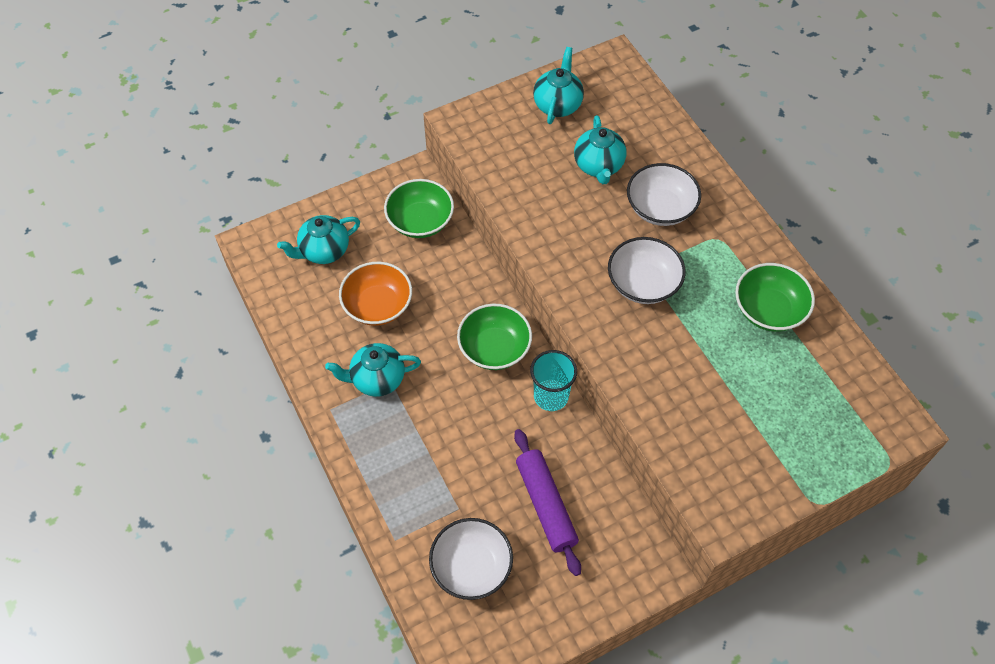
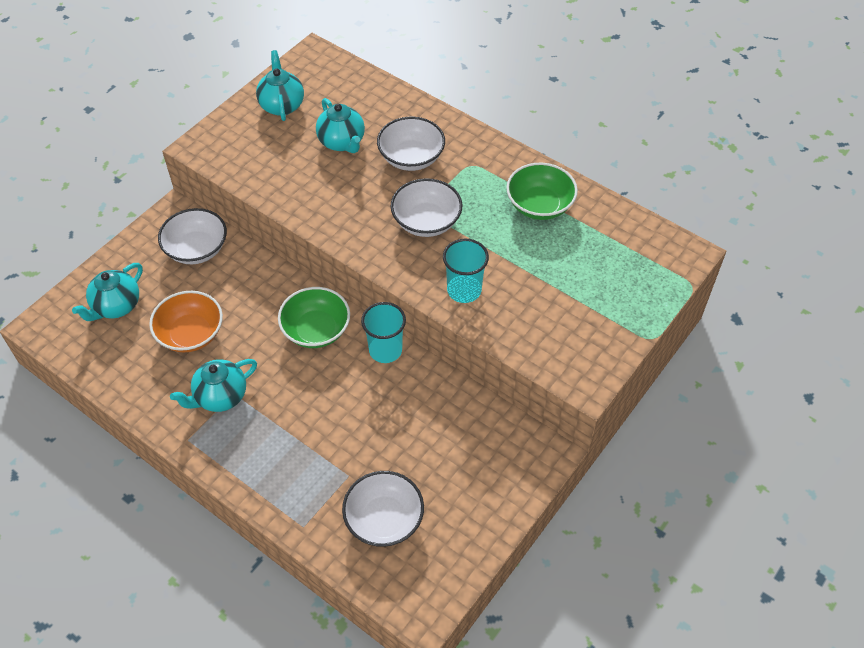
camera: 25 degrees left, 5 degrees down
(420, 221) = (196, 249): green bowl -> white bowl
(545, 505) = (424, 441): purple rolling pin -> none
(646, 372) = (464, 290): none -> turquoise cup

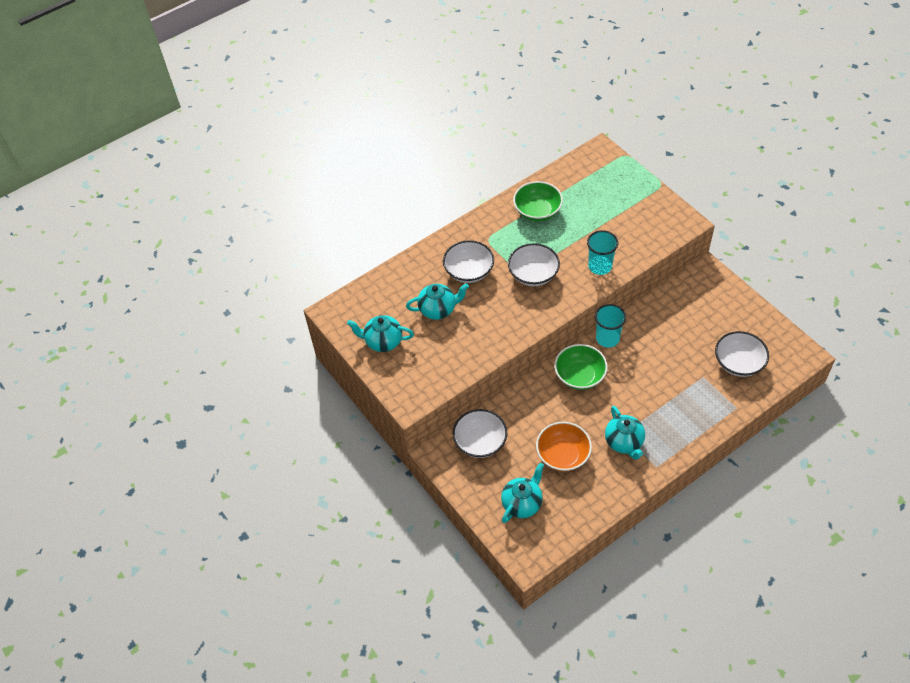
camera: 70 degrees left, 0 degrees up
(116, 306) = (522, 503): turquoise teapot -> turquoise teapot turned 105 degrees counterclockwise

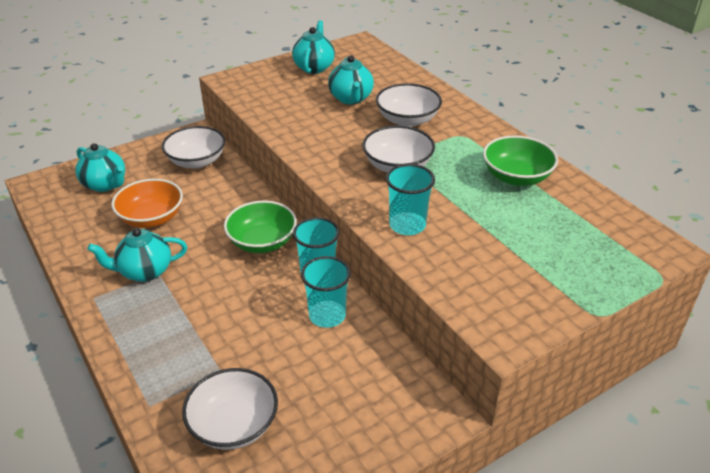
camera: 90 degrees right, 15 degrees down
(645, 329) = (327, 315): none -> turquoise cup

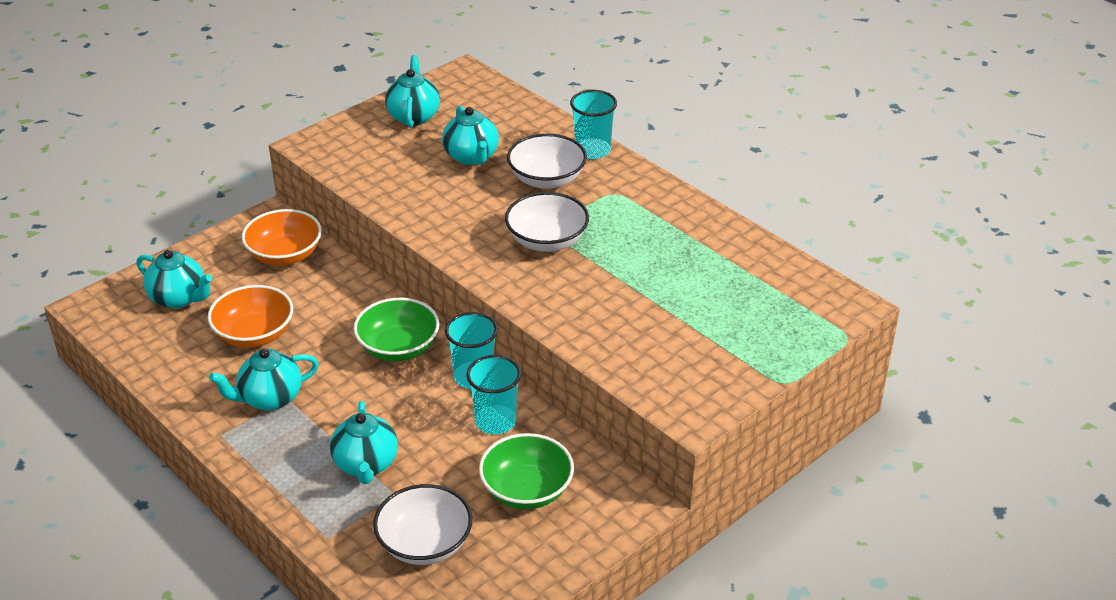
camera: 10 degrees left, 0 degrees up
(196, 161) = (285, 255): white bowl -> orange bowl
(204, 340) = (366, 465): none -> turquoise teapot
(407, 225) = (572, 310): turquoise cup -> turquoise cup (592, 150)
(516, 177) = (684, 239): green bowl -> green bowl (526, 490)

